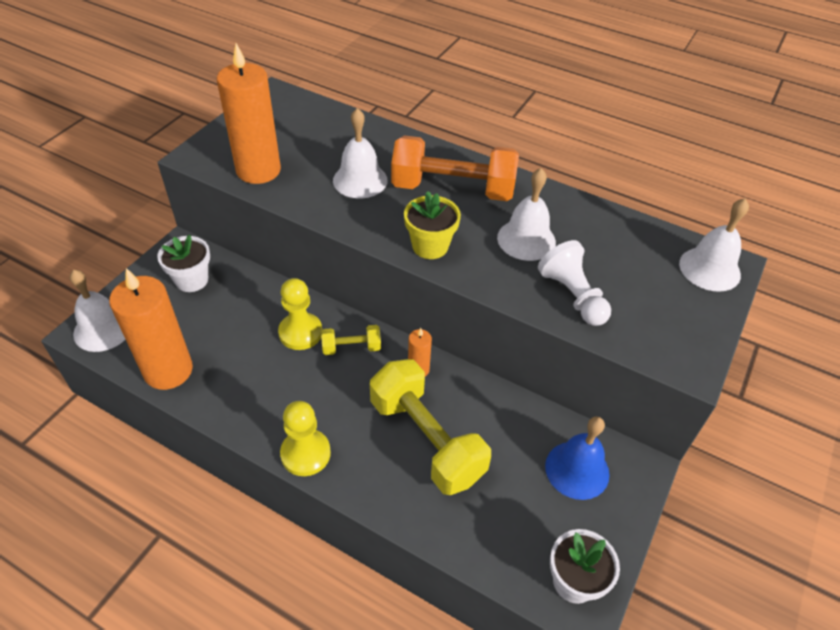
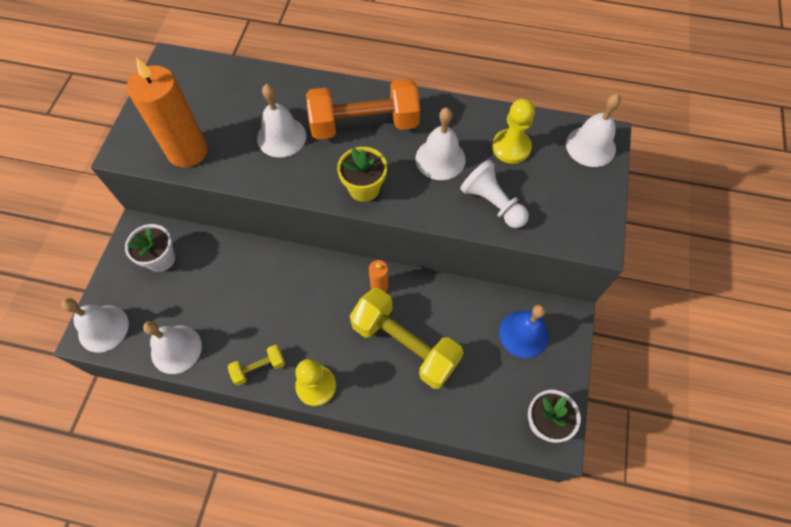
camera: 15 degrees left, 15 degrees up
(168, 370) = (176, 349): orange candle -> white bell
(300, 332) = (273, 281): yellow pawn -> yellow pawn (511, 147)
(351, 348) = (319, 282): yellow dumbbell -> yellow dumbbell (259, 368)

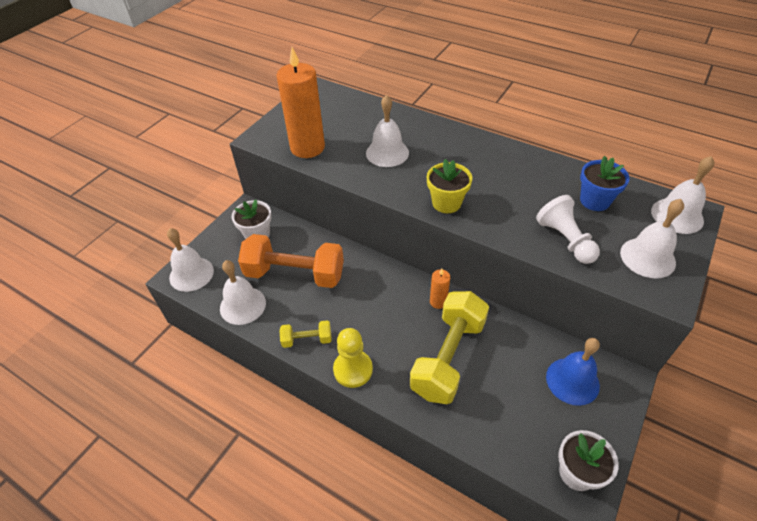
camera: 20 degrees right, 15 degrees down
(364, 124) = (461, 157): orange dumbbell -> orange dumbbell (295, 274)
(405, 344) = (448, 357): yellow dumbbell -> yellow dumbbell turned 60 degrees clockwise
(440, 159) = (523, 196): white bell -> white bell (647, 257)
(511, 147) = (594, 201): yellow pawn -> blue flower pot

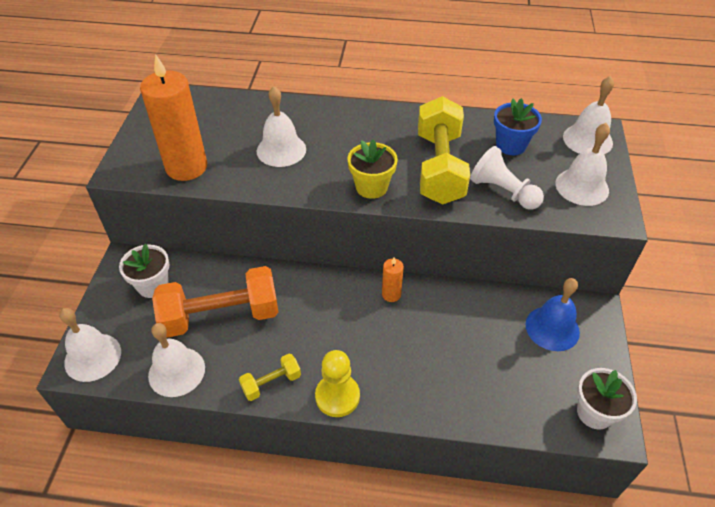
camera: 25 degrees left, 0 degrees up
(448, 357) = (428, 348): yellow dumbbell -> yellow dumbbell (439, 168)

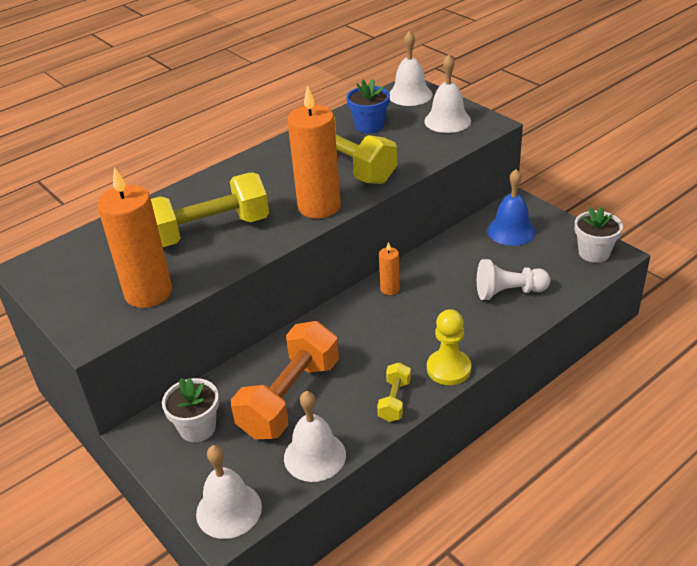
camera: 45 degrees left, 10 degrees down
(281, 150) = (210, 231): white bell -> yellow dumbbell
(371, 187) = (319, 206): yellow flower pot -> orange candle
(503, 191) = (407, 153): white pawn -> white pawn (509, 292)

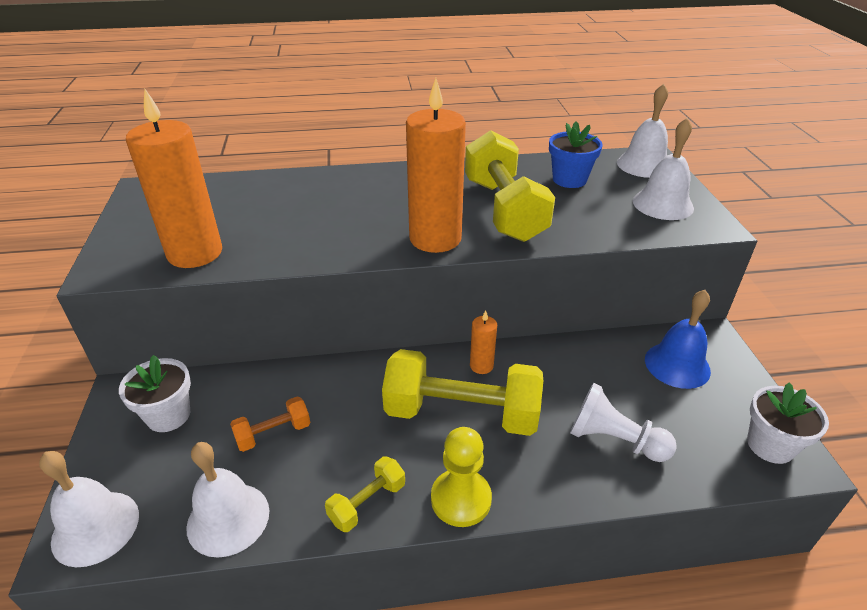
camera: 30 degrees right, 0 degrees up
(210, 231) = (312, 219): yellow dumbbell -> yellow dumbbell (461, 413)
(289, 398) = (273, 433): orange dumbbell -> orange dumbbell, size x0.47

